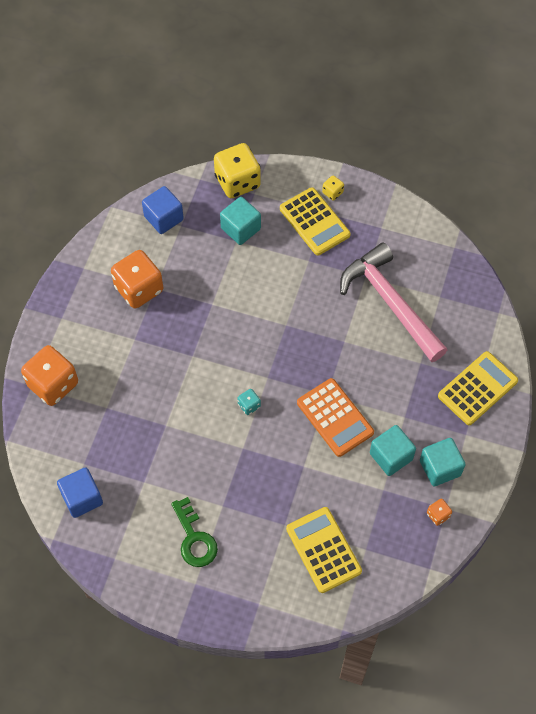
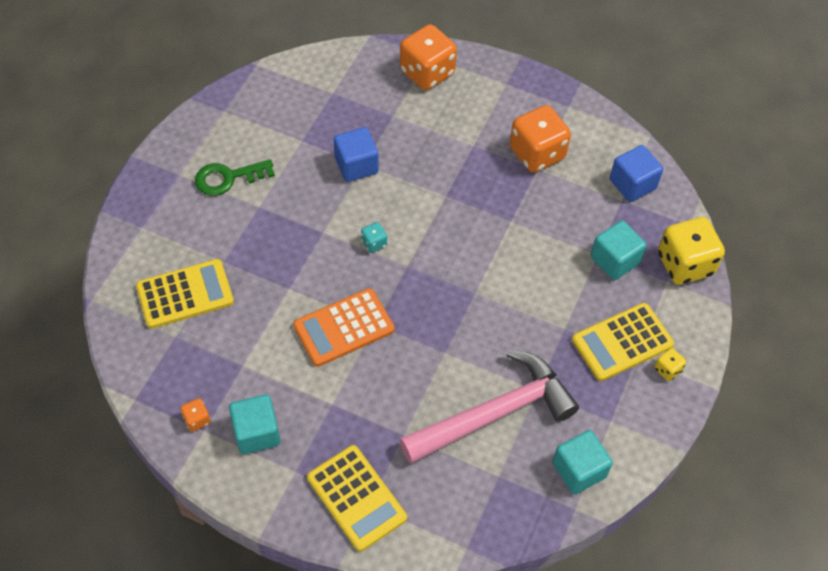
camera: 95 degrees right, 5 degrees down
(82, 498) = (294, 89): blue cube -> blue cube (356, 165)
(391, 456) = (282, 380): turquoise cube -> turquoise cube (579, 470)

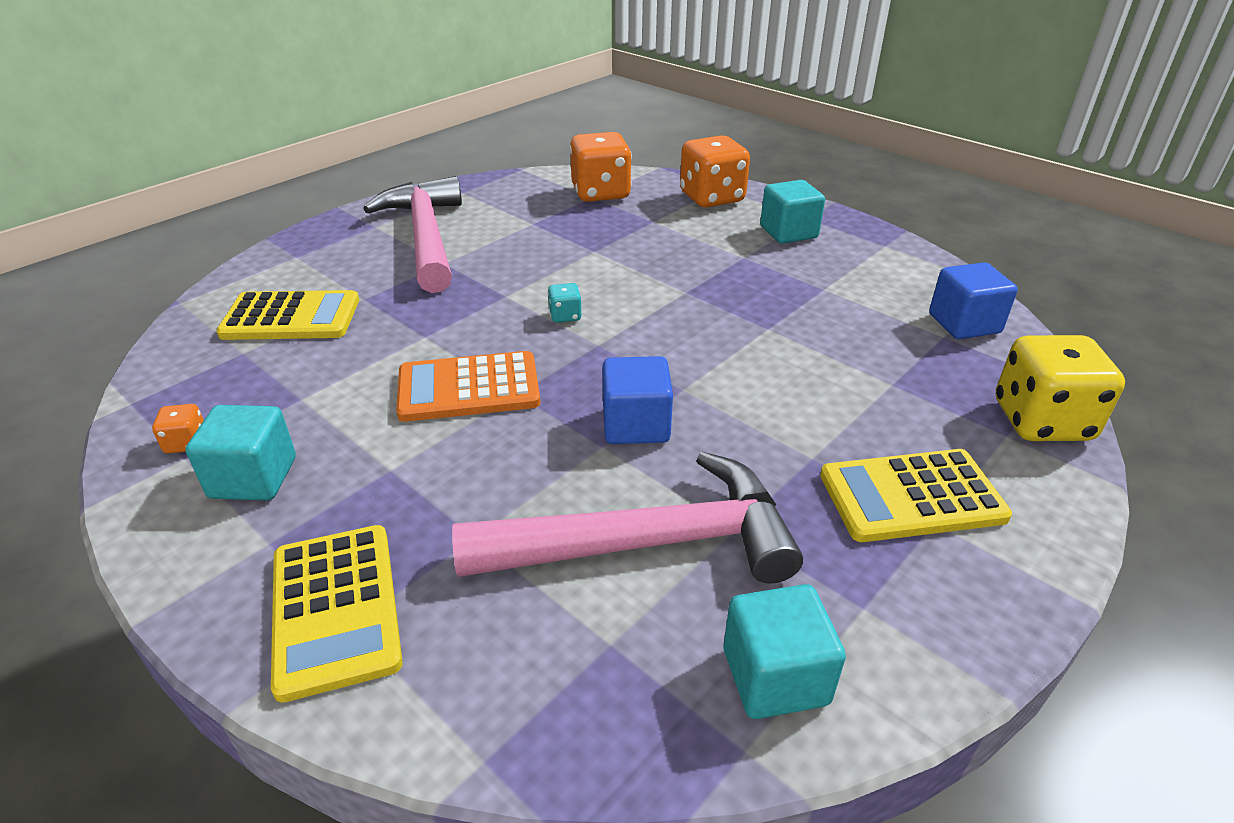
camera: 20 degrees right, 20 degrees down
(228, 178) = (426, 236): green key -> pink hammer
(356, 165) = (585, 250): blue cube -> blue cube (636, 425)
(537, 153) = (828, 276): orange dice -> orange dice (600, 193)
(614, 260) = (919, 395): turquoise cube -> turquoise cube (788, 232)
(667, 369) = (994, 554): yellow dice -> none

